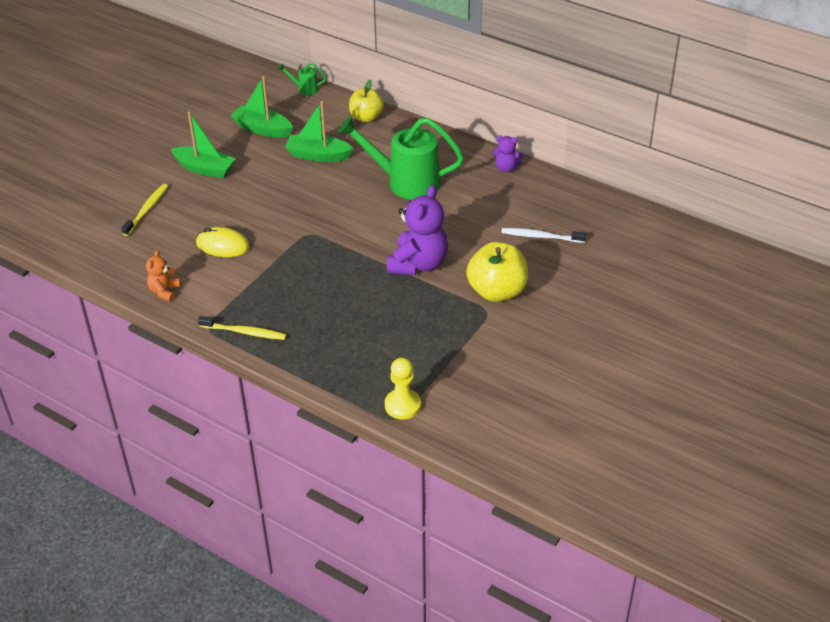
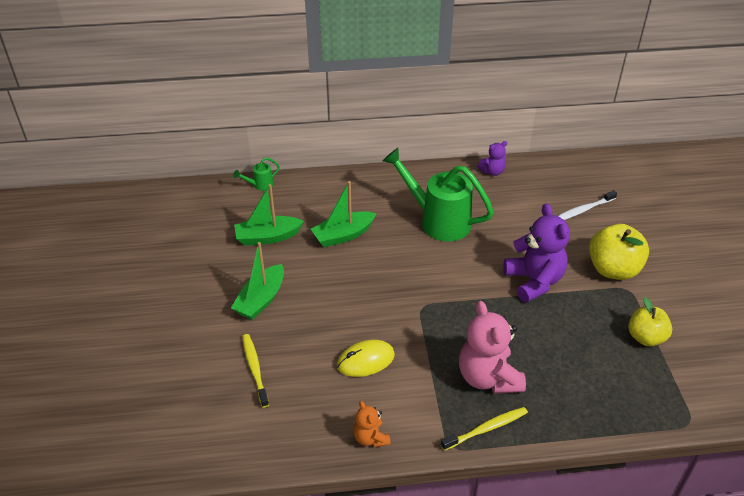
camera: 40 degrees left, 0 degrees up
(205, 169) = (261, 300): green boat -> green boat turned 135 degrees clockwise
(290, 304) = (488, 377): none -> pink teddy bear
(366, 117) = (340, 184): yellow apple -> yellow apple (645, 337)
(402, 405) = (679, 406): yellow pawn -> none
(405, 182) = (438, 221): green watering can -> green watering can turned 60 degrees clockwise

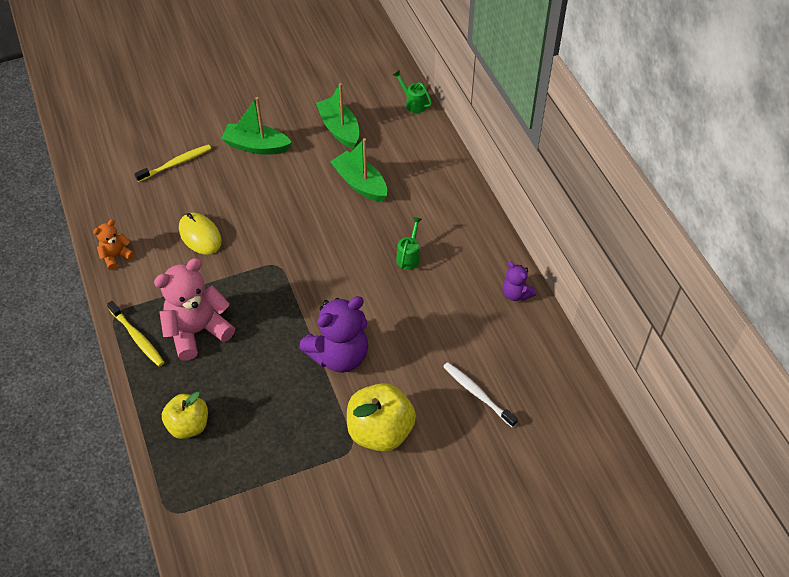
camera: 75 degrees right, 10 degrees up
(438, 221) = (409, 256): green watering can -> green watering can, size x0.43
(645, 337) = (280, 468): yellow apple -> yellow apple (188, 425)

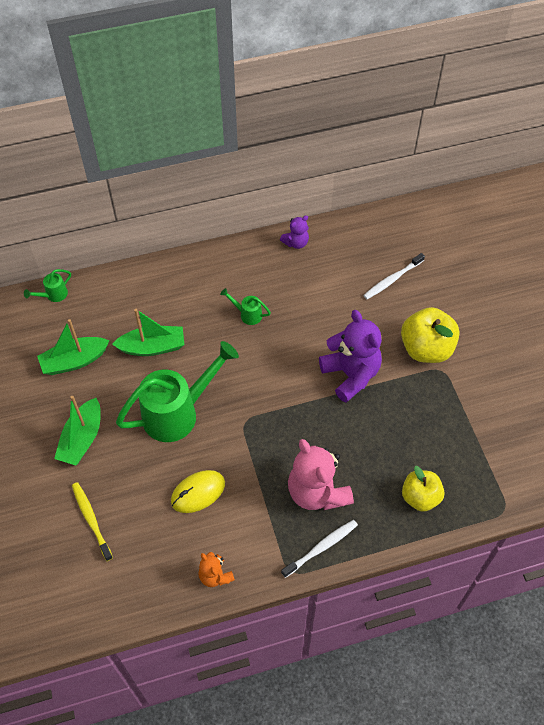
camera: 85 degrees left, 5 degrees up
(137, 337) = (321, 547): yellow toothbrush -> white toothbrush
(286, 211) = (178, 413): none -> green watering can
(360, 183) = (152, 347): green boat -> green boat turned 150 degrees counterclockwise

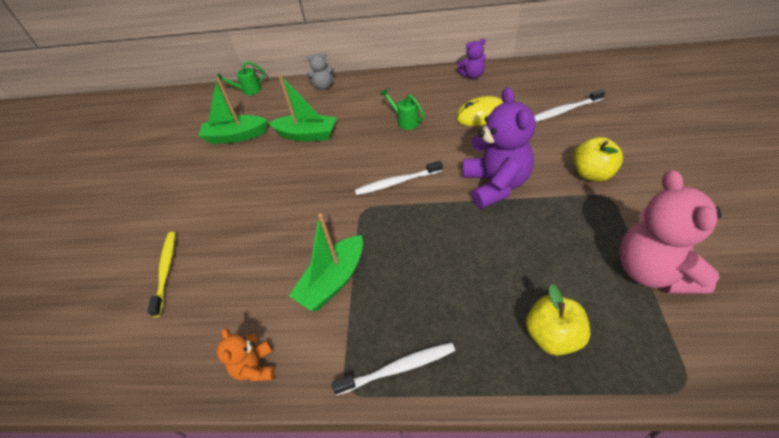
camera: 25 degrees right, 10 degrees down
(82, 439) = (204, 196): green boat -> green boat (333, 281)
(140, 277) = (323, 86): none -> grey teddy bear
(178, 413) = (301, 190): green watering can -> none
(198, 492) = (283, 268): yellow mouse -> yellow mouse (481, 114)
(264, 388) = (397, 182): none -> white toothbrush
(317, 492) = (417, 298): pink teddy bear -> pink teddy bear (653, 271)
(426, 349) = (592, 174): yellow apple -> yellow apple, size x0.67

